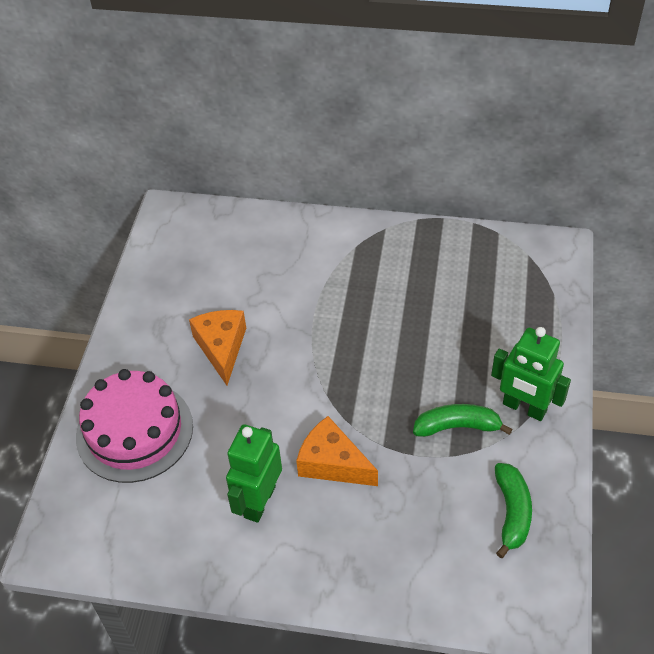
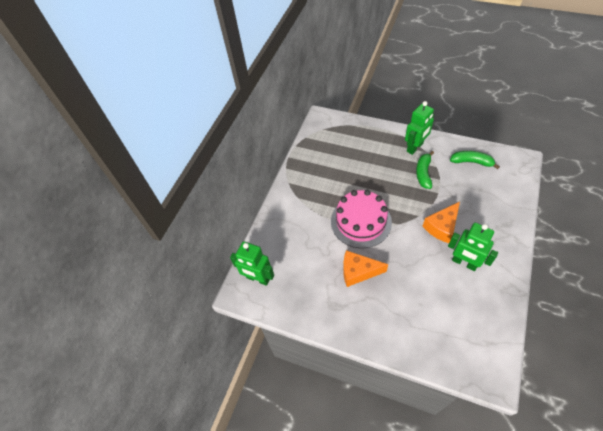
camera: 75 degrees left, 5 degrees up
(134, 431) = (413, 324): pink cake -> pink cake (361, 221)
(195, 227) = (258, 278): none -> green robot

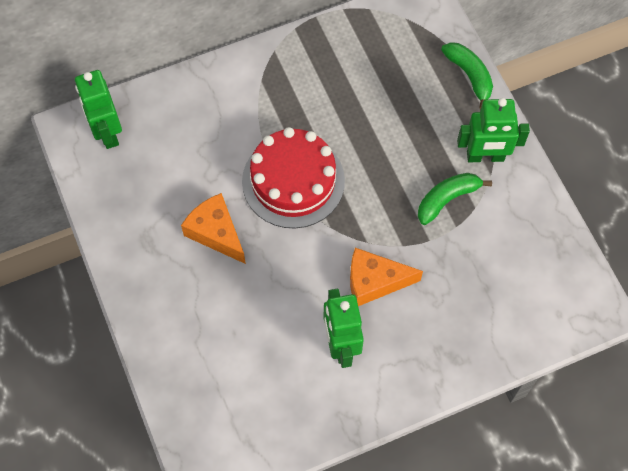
camera: 40 degrees right, 10 degrees up
(361, 221) = (293, 181): pink cake -> red cake
(471, 162) = (528, 246): green banana -> green banana (469, 76)

